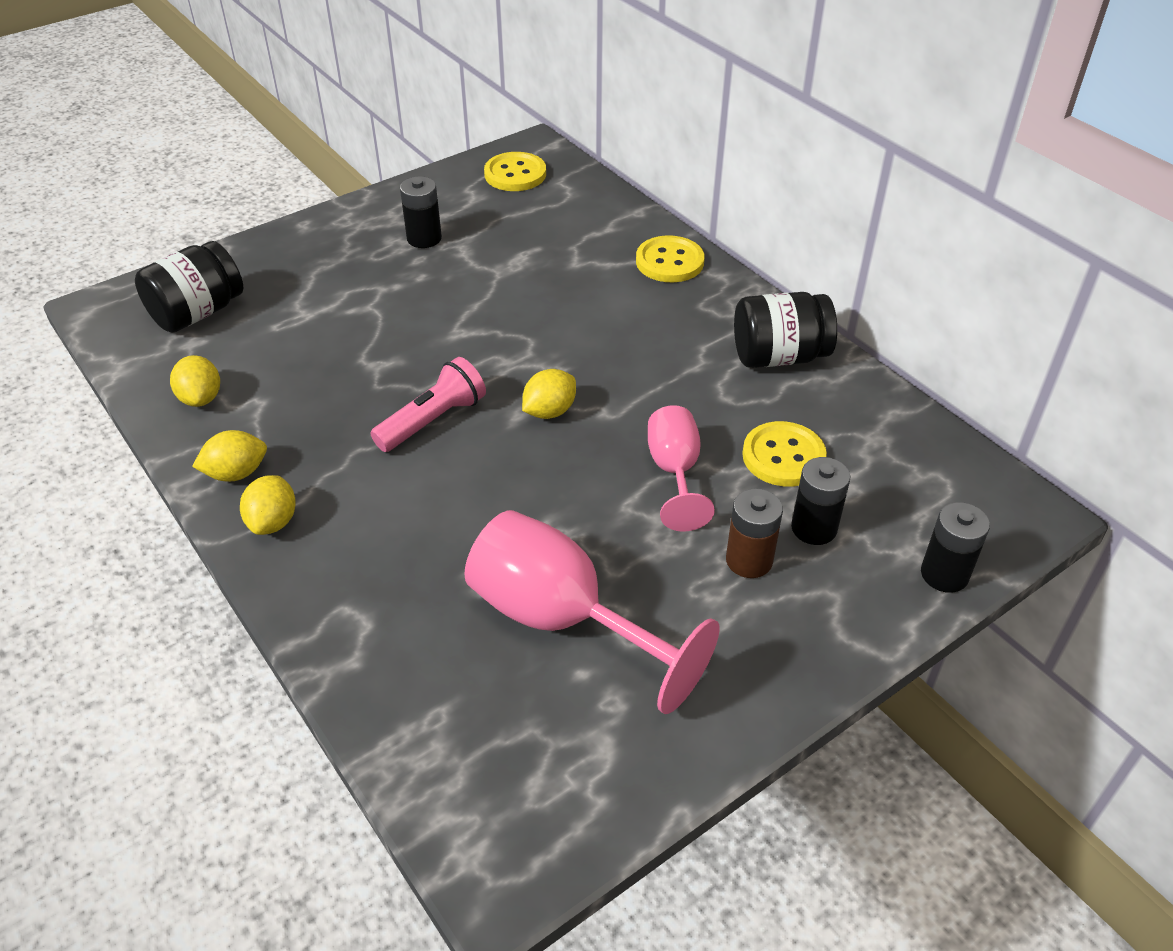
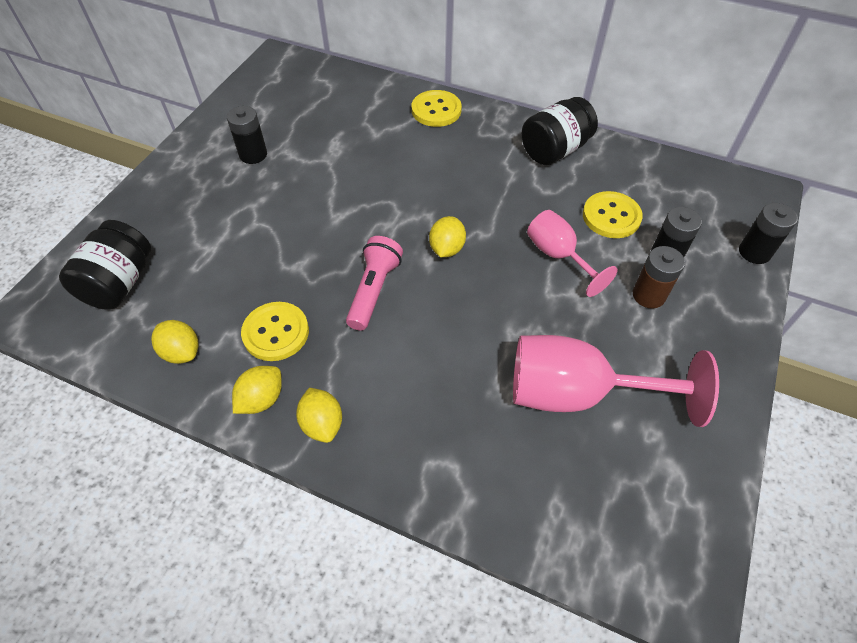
camera: 30 degrees left, 10 degrees up
(515, 174) = (280, 83): yellow button -> yellow button (276, 332)

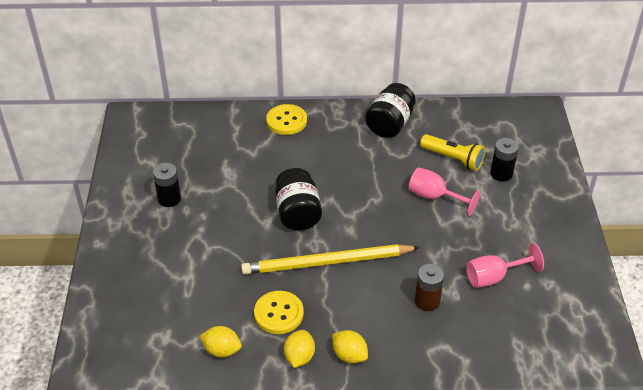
camera: 25 degrees left, 10 degrees down
(119, 283) = (138, 324): black jar -> black jar (297, 213)
(374, 290) = (327, 262): pink flashlight -> yellow pencil
(447, 248) = (358, 218): yellow lemon -> none
(577, 393) = (494, 277): pink goblet -> pink goblet, size x0.60
(611, 216) = (453, 159): yellow button -> yellow flashlight
(648, 295) = (504, 202): brown battery -> brown battery (427, 301)
(754, 252) = (553, 152): black battery -> none

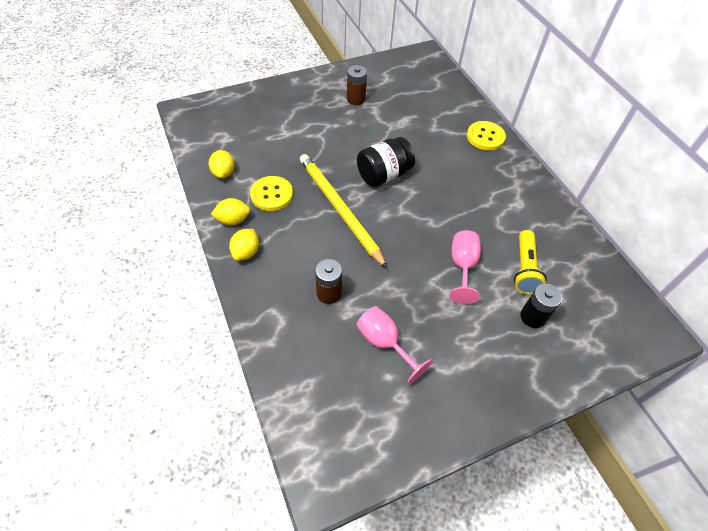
camera: 65 degrees right, 10 degrees up
(169, 199) = (356, 99): black battery -> brown battery
(389, 124) = (534, 207): black jar -> none

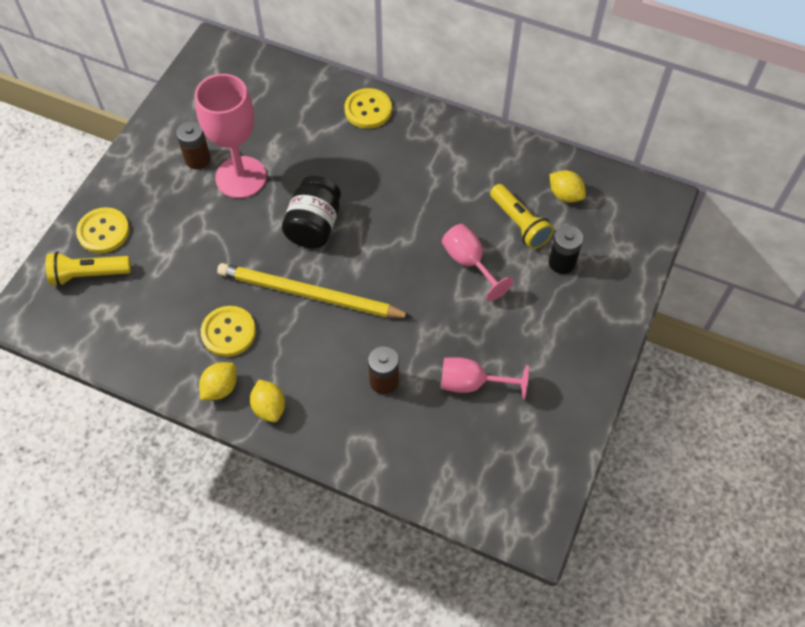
camera: 40 degrees left, 5 degrees up
(223, 173) = (152, 349): yellow lemon -> yellow lemon (565, 195)
(236, 115) = (88, 275): none -> yellow flashlight
(267, 100) = (103, 231): none -> yellow button
(369, 123) = (241, 177): none -> pink goblet

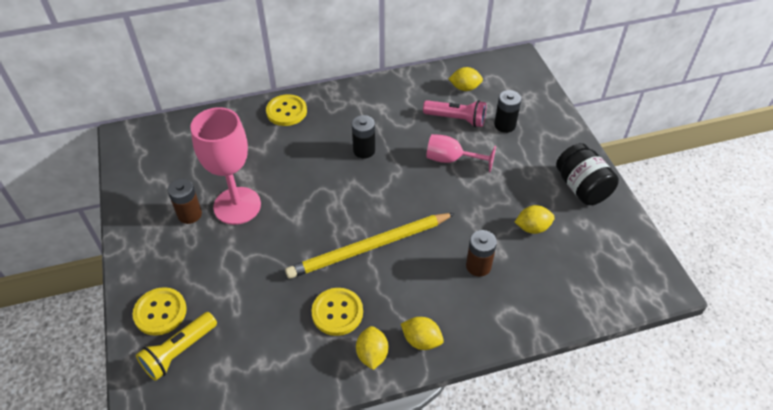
camera: 40 degrees left, 10 degrees down
(314, 226) = (325, 203): black jar -> black jar (581, 188)
(398, 197) = (364, 150): none -> black battery
(472, 383) = (532, 228): pink goblet -> yellow lemon
(519, 224) = (456, 119): yellow flashlight -> pink flashlight

